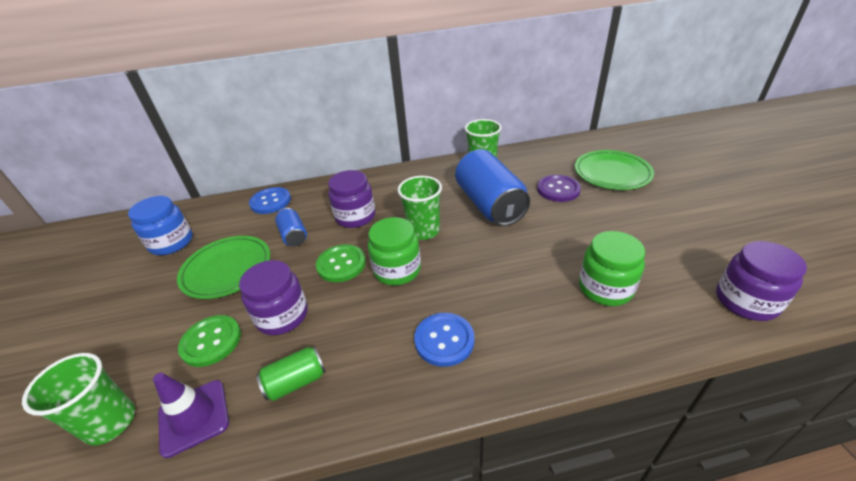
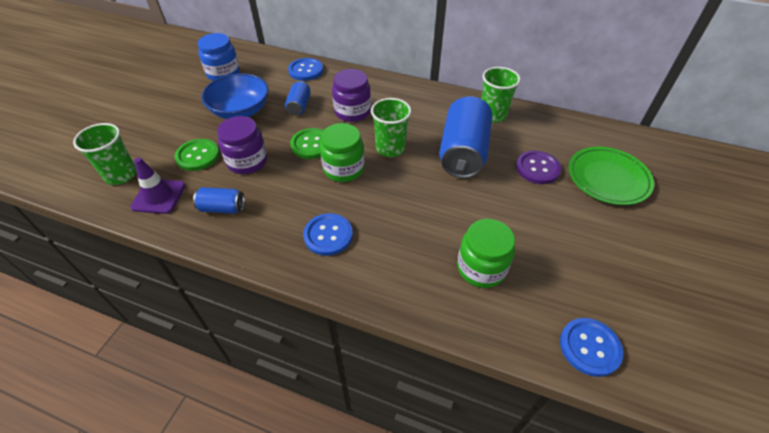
camera: 30 degrees right, 10 degrees up
(227, 269) = (240, 111): green plate -> blue bowl
(296, 382) = (222, 208): green can -> blue can
(746, 301) = (589, 347): purple jar -> blue button

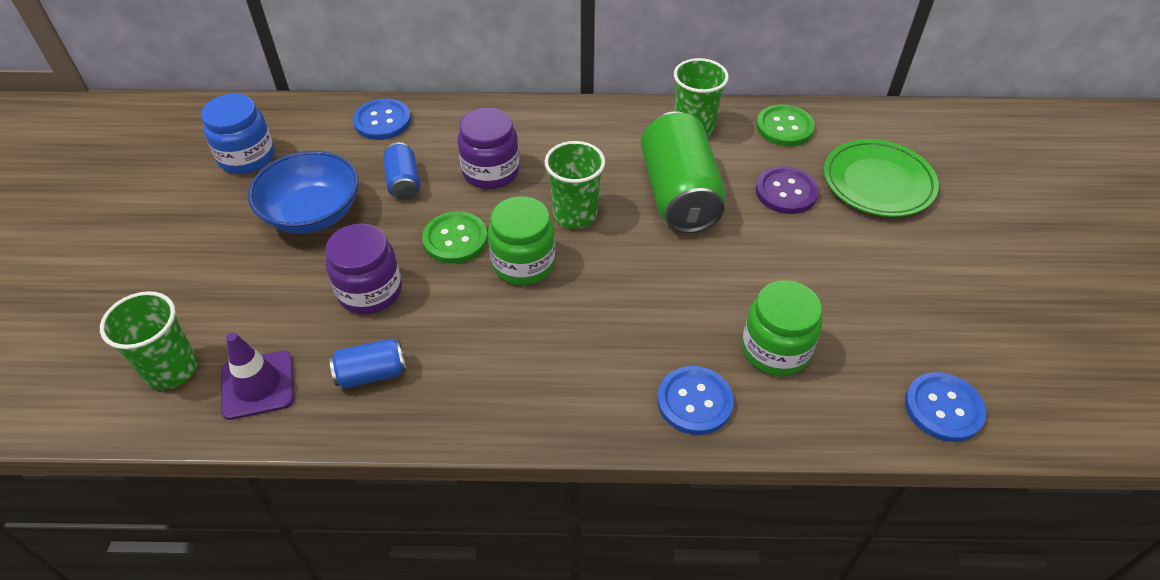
camera: 20 degrees left, 0 degrees up
(198, 156) = (284, 304): green button -> green button (784, 127)
(328, 235) = (551, 367): blue button -> blue button (694, 401)
(463, 152) = (679, 194): blue can -> green can

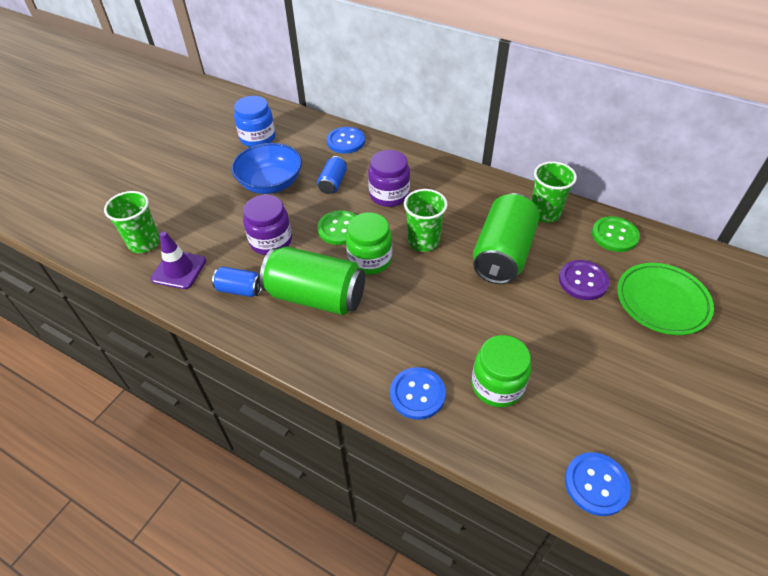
camera: 30 degrees right, 0 degrees up
(485, 338) = (316, 296): none -> green can

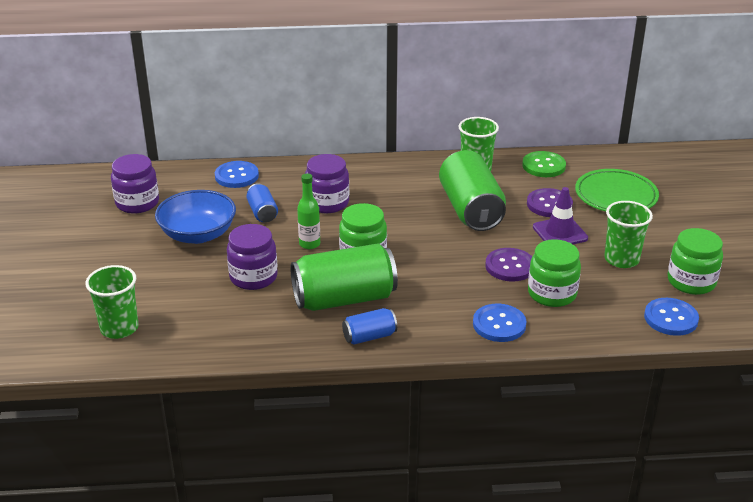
camera: 35 degrees left, 15 degrees down
(179, 270) = (185, 333): purple traffic cone -> purple traffic cone (560, 233)
(240, 289) = (266, 322): blue can -> blue can (369, 336)
(258, 138) = (137, 203): blue jar -> purple jar
(339, 229) = (309, 244): green button -> green bottle
(423, 241) = (395, 225): green cup -> green cup (621, 259)
(484, 333) = (510, 266): none -> purple button
(659, 449) = (691, 282): none -> green jar

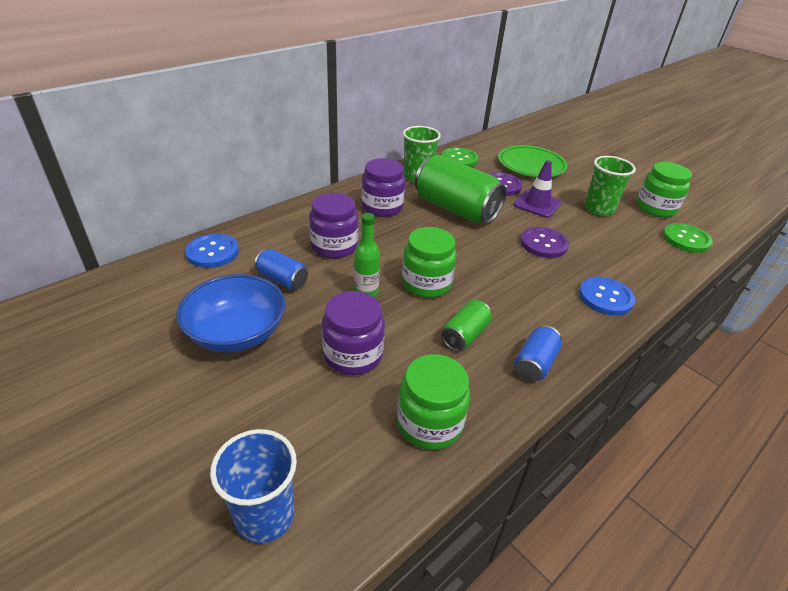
camera: 40 degrees left, 5 degrees up
(119, 328) = (265, 515): green cup -> blue cup
(137, 203) = (120, 326): purple jar -> purple jar (382, 207)
(344, 299) = (464, 335): green can -> green can, size x0.49
(552, 294) = (599, 254): green jar -> green jar (429, 423)
(671, 318) = (686, 239): blue button -> green button

